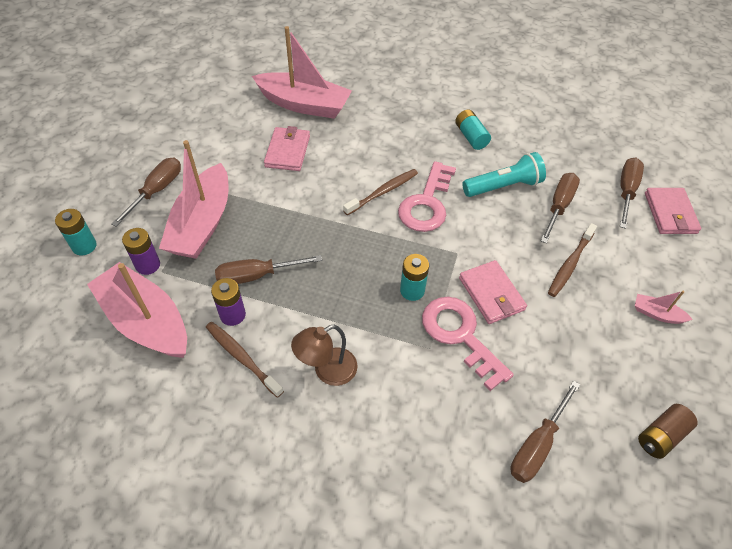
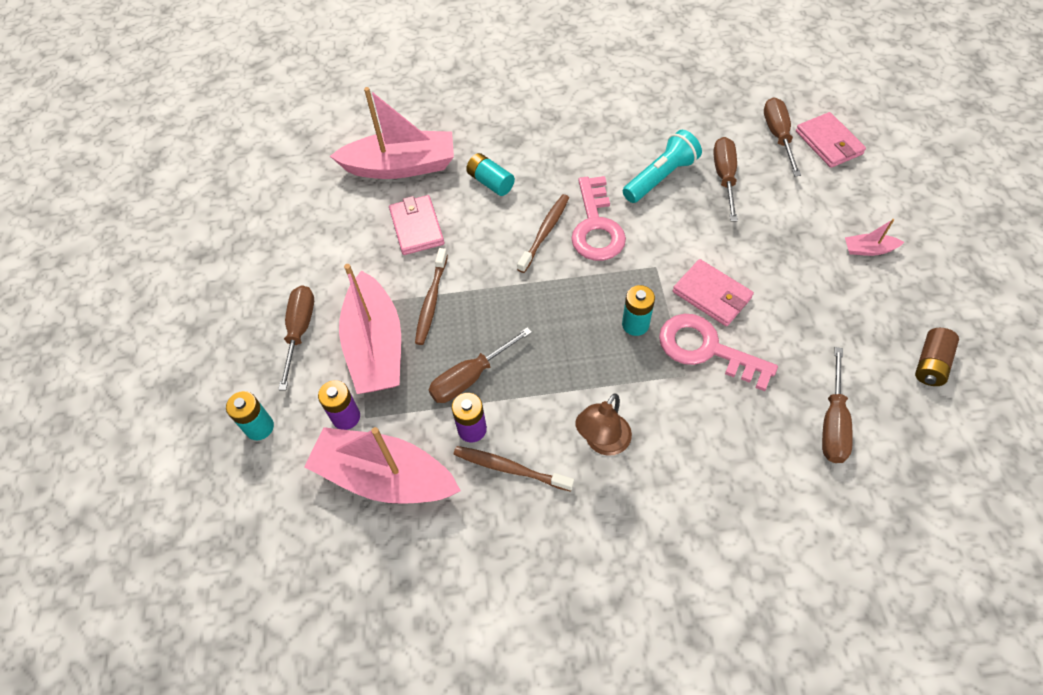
camera: 20 degrees left, 5 degrees up
(471, 137) = (598, 135): turquoise battery -> turquoise battery (490, 182)
(570, 264) = (767, 233): brown toothbrush -> brown toothbrush (431, 301)

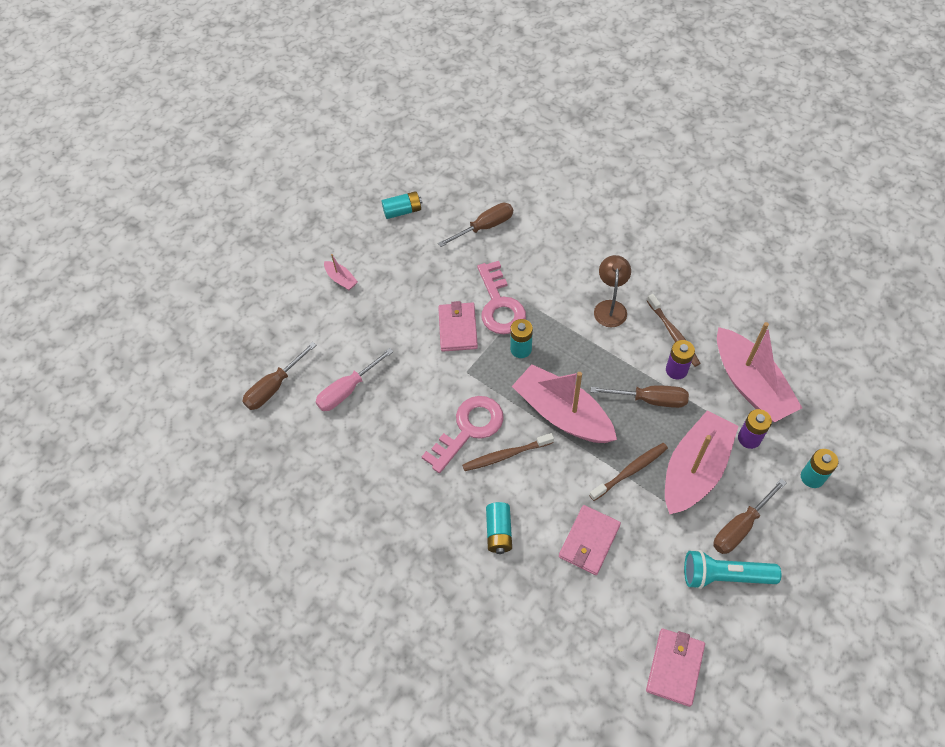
camera: 135 degrees left, 0 degrees up
(401, 166) = (550, 615): pink boat -> pink boat (562, 414)
(602, 442) = (610, 307): brown lamp -> brown lamp turned 75 degrees counterclockwise
(661, 177) = (384, 427): turquoise flashlight -> turquoise flashlight (724, 576)
(724, 177) = (348, 390): brown screwdriver -> pink screwdriver
(828, 143) = (255, 354): pink wallet -> pink wallet (675, 667)
(930, 364) = (402, 211): brown battery -> turquoise battery

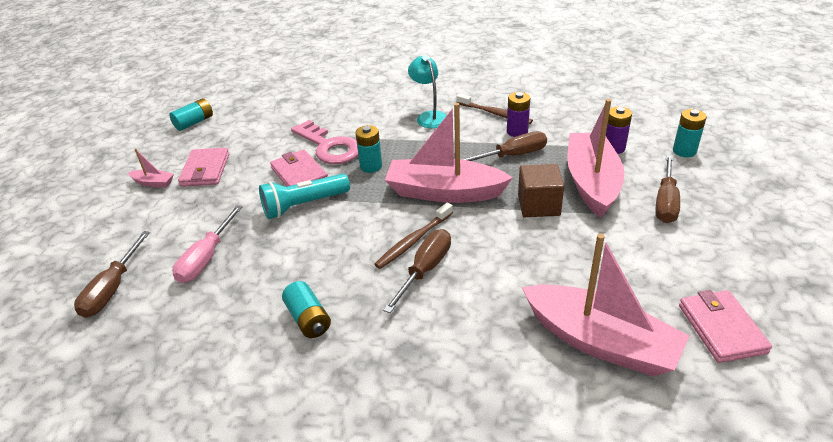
camera: 30 degrees left, 20 degrees down
(469, 429) = (361, 237): pink key -> none
(484, 227) = (281, 108): brown screwdriver -> brown screwdriver (425, 270)
(499, 532) = (453, 302): turquoise battery -> turquoise battery (308, 319)
(589, 541) = (548, 269): pink wallet -> pink wallet (205, 170)
(610, 307) = (429, 116): brown lamp -> turquoise lamp
(630, 471) = (538, 205): brown toothbrush -> brown cube
(724, 576) = (688, 239): turquoise flashlight -> turquoise flashlight (303, 205)
(750, 384) = (582, 119): pink boat -> pink boat (600, 341)

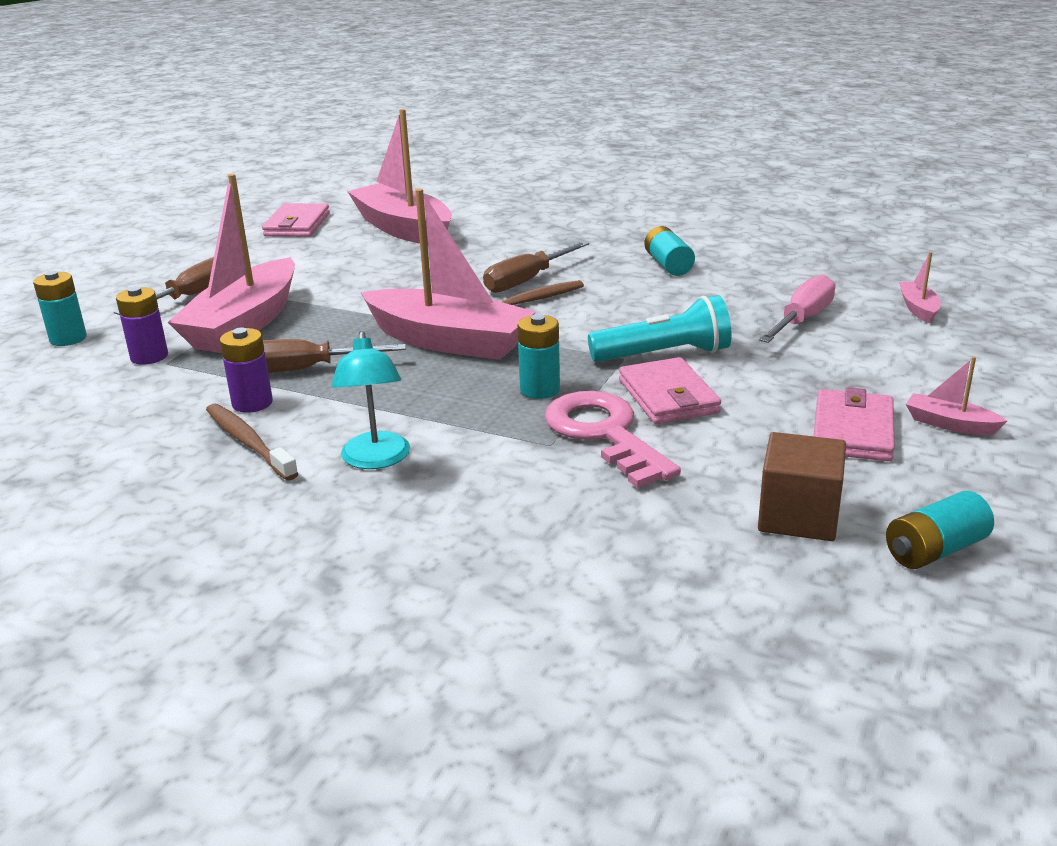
camera: 165 degrees left, 10 degrees down
(113, 289) = (918, 309): brown screwdriver -> pink boat
(538, 205) = (341, 312): brown cube -> brown cube (798, 516)

